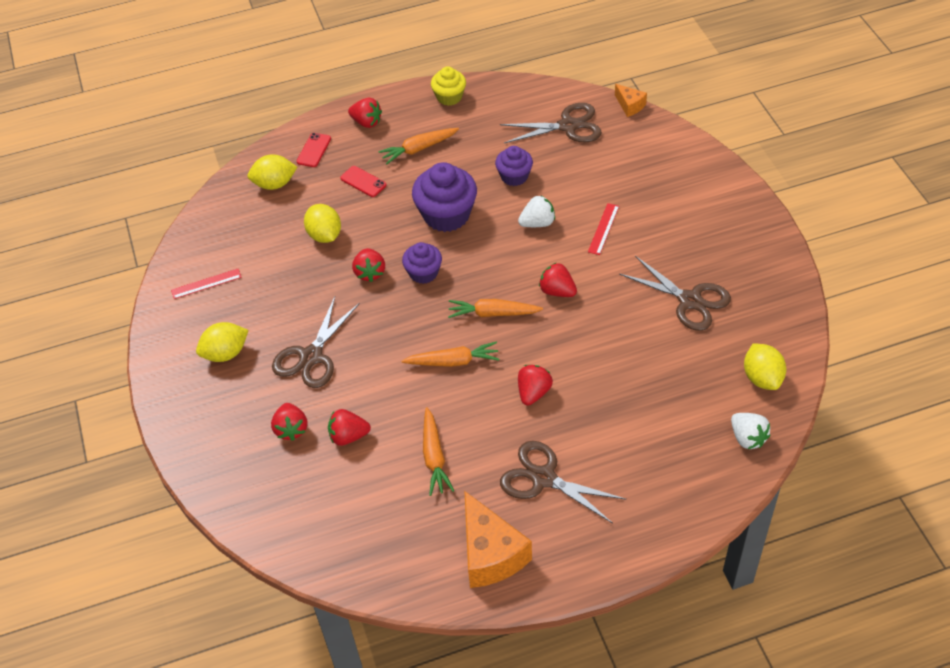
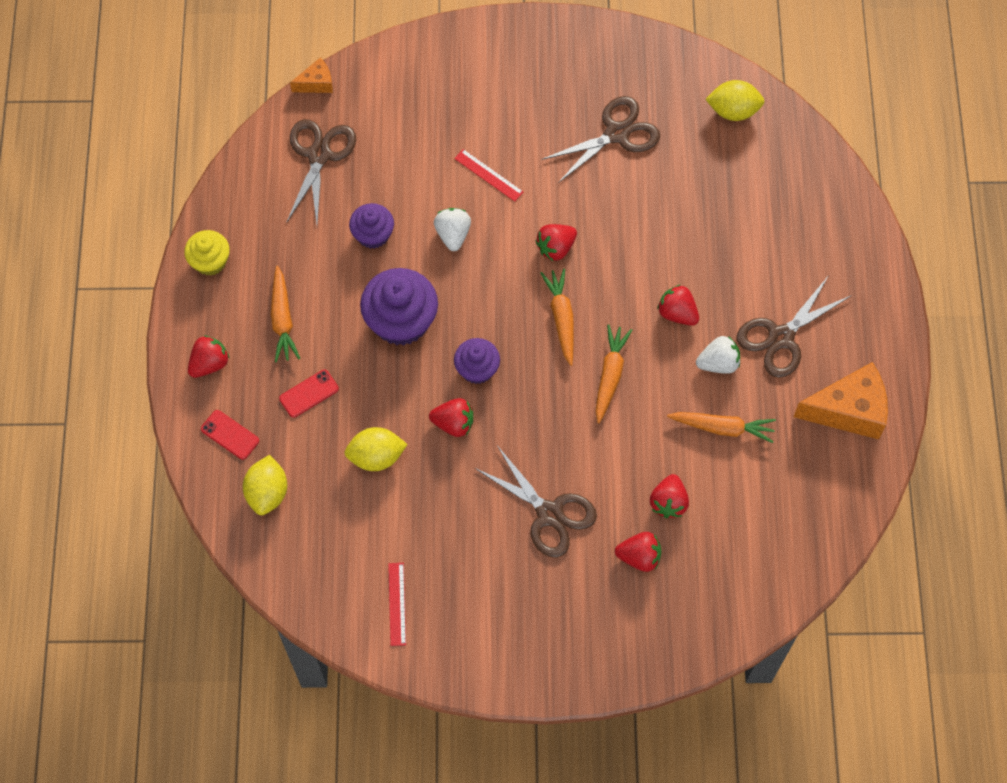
camera: 75 degrees left, 15 degrees up
(225, 353) = (510, 603): yellow lemon -> none
(493, 313) = (561, 318): orange carrot -> orange carrot turned 150 degrees clockwise
(747, 438) = (795, 150): white strawberry -> white strawberry (718, 363)

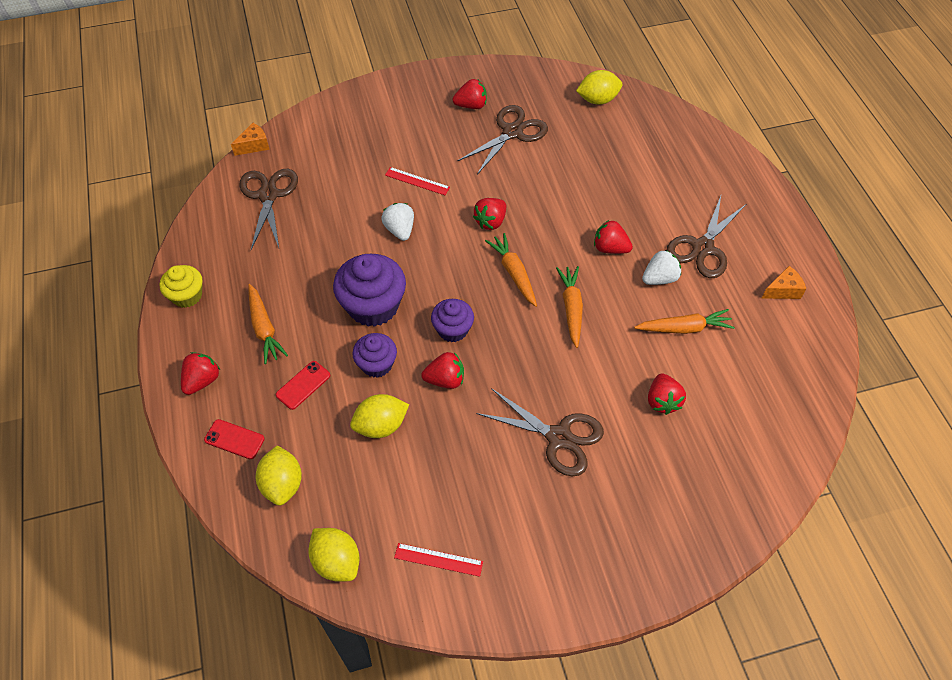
camera: 15 degrees left, 10 degrees down
(302, 581) = (337, 561): none -> yellow lemon
(373, 234) = (330, 244): purple cupcake -> purple cupcake (377, 364)
(397, 604) = (438, 559): red ruler -> red ruler turned 60 degrees counterclockwise
(639, 557) = (654, 455): red strawberry -> red strawberry (471, 105)
(848, 410) = (783, 290): orange cheese -> orange cheese, size x0.51

